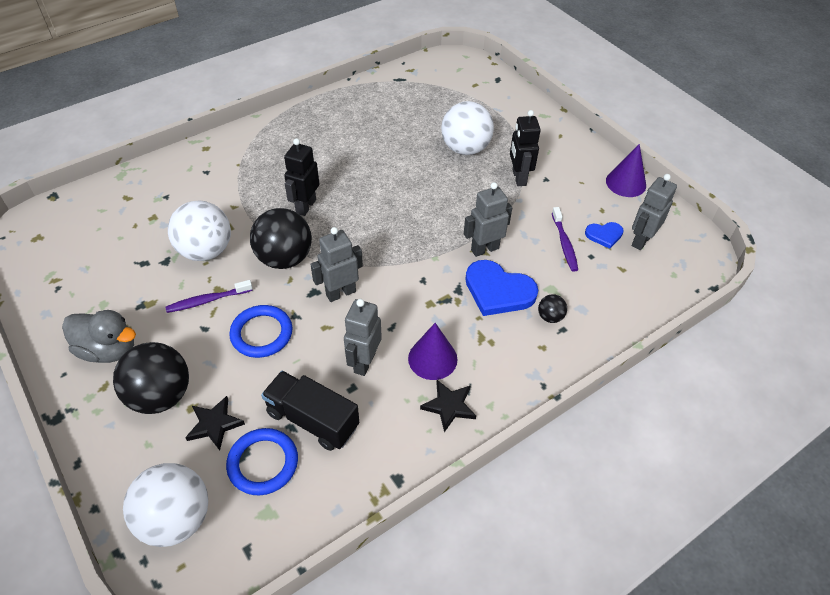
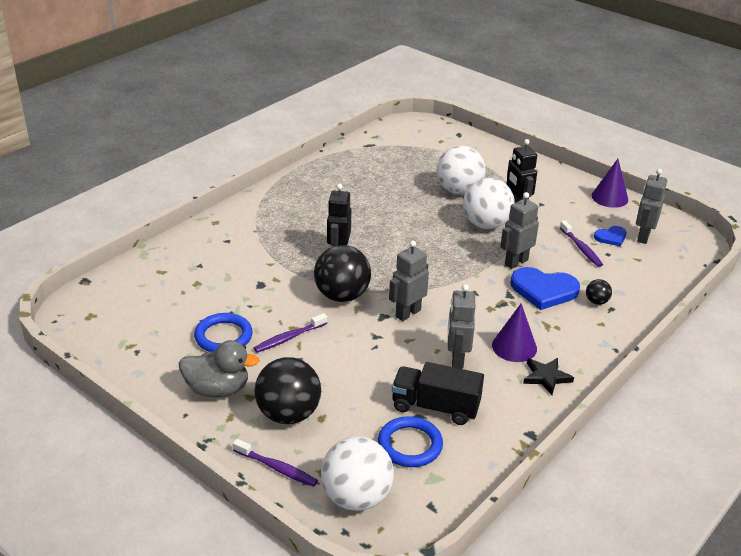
camera: 15 degrees left, 15 degrees down
(116, 461) = (277, 468): none -> purple toothbrush
(206, 251) = (264, 301): white ball -> white ball (486, 224)
(214, 424) = (350, 426): black star -> none
(261, 333) = (354, 354): blue ring -> blue ring (223, 336)

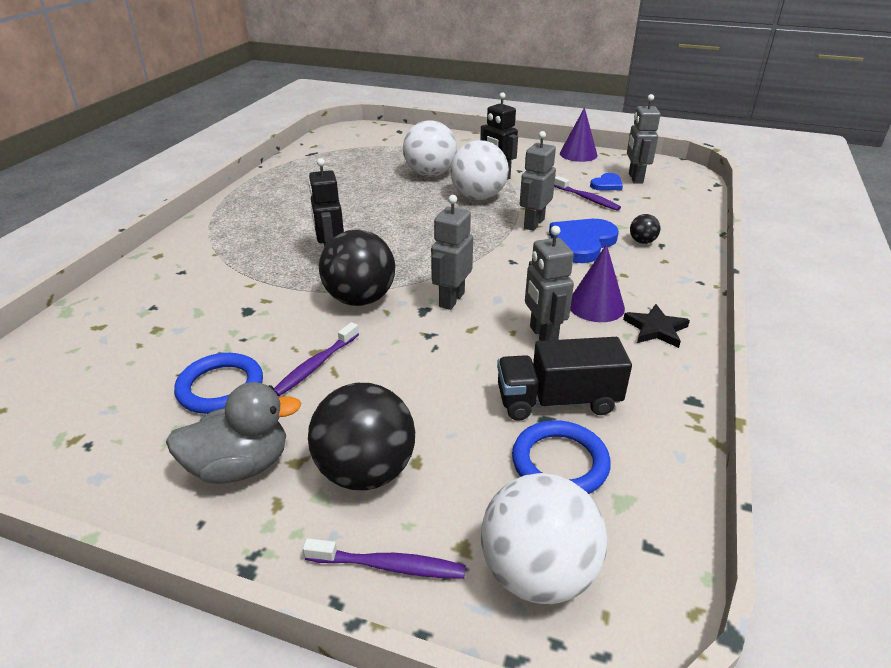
camera: 20 degrees left, 0 degrees up
(543, 290) = (581, 243): blue heart -> blue heart turned 135 degrees clockwise

